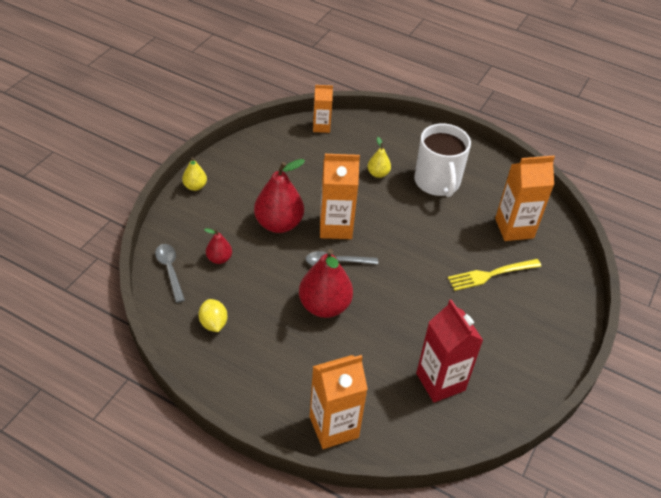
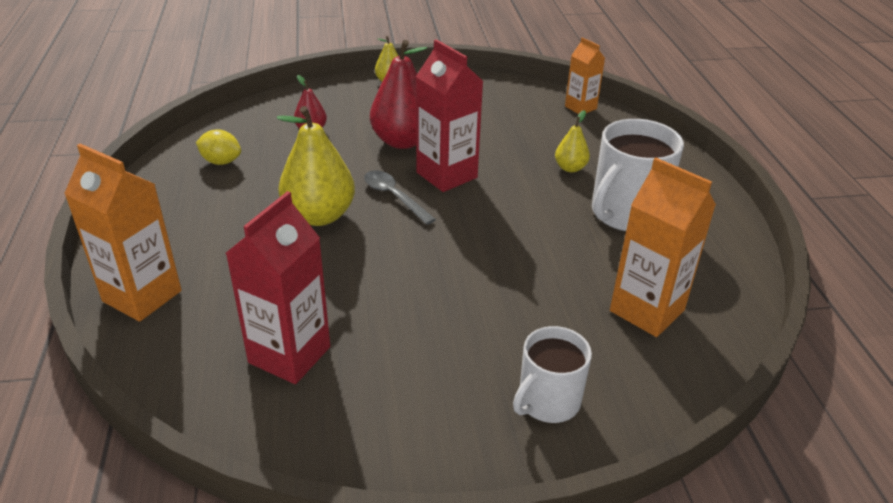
camera: 55 degrees right, 10 degrees down
(170, 270) = (265, 113): grey spoon -> none
(213, 323) = (221, 162): yellow lemon -> yellow lemon turned 75 degrees clockwise
(324, 306) = (319, 216): red pear -> yellow pear
(335, 227) = (446, 175): orange carton -> red carton
(491, 275) = (530, 324): yellow fork -> none
(545, 303) = (547, 402): none -> white mug

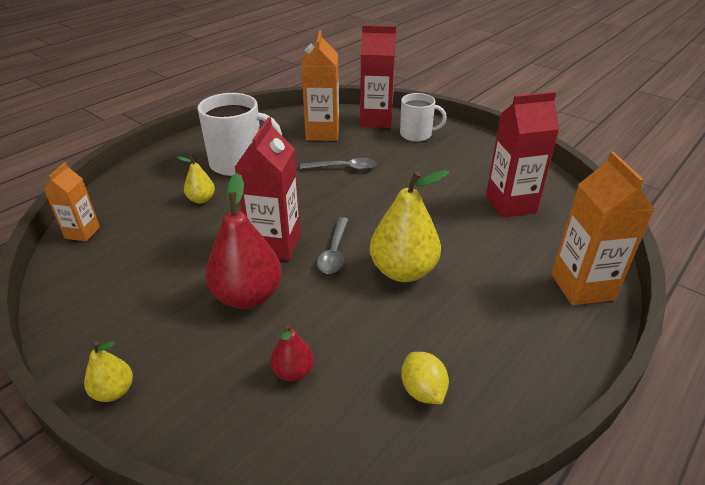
camera: 130 degrees left, 0 degrees up
(529, 277) = (344, 168): none -> grey spoon
(641, 389) = (376, 120): none -> red carton

